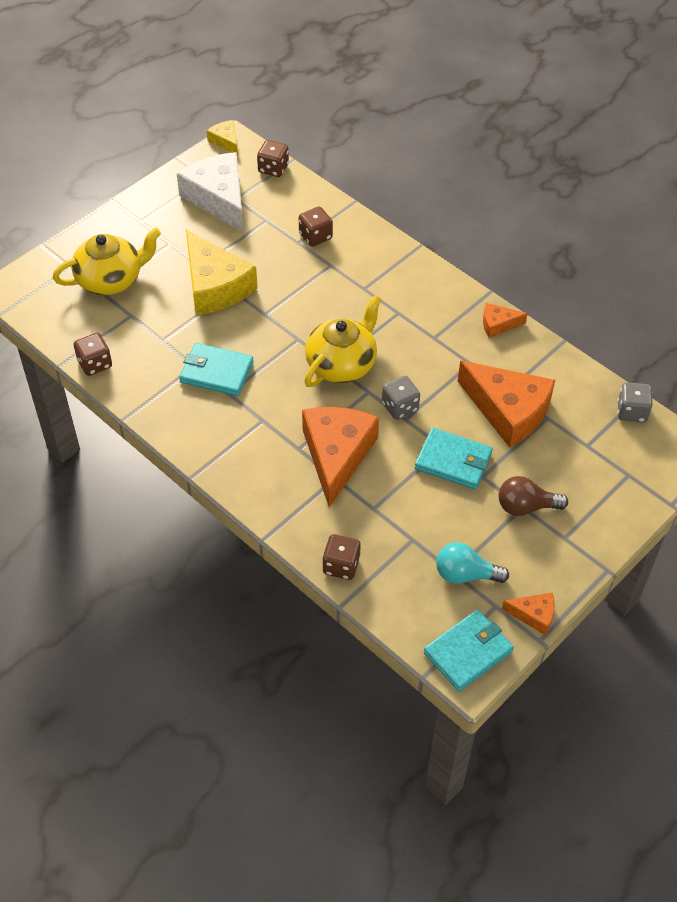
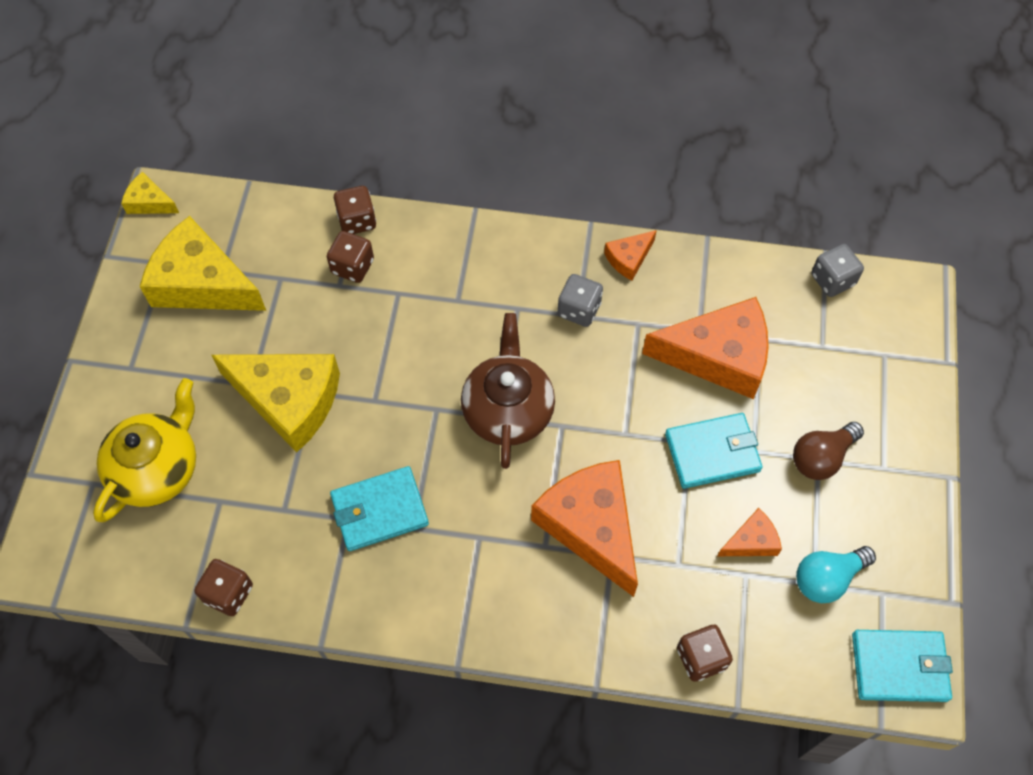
camera: 35 degrees left, 10 degrees up
(218, 198) = (202, 283): white cheese -> yellow cheese
(273, 168) = (235, 207): brown dice -> brown dice (357, 221)
(342, 364) = (508, 410): yellow teapot -> brown teapot
(400, 407) = (609, 423): grey dice -> grey dice (579, 310)
(468, 652) = (899, 667): turquoise wallet -> turquoise wallet turned 75 degrees clockwise
(534, 615) = (924, 578): orange cheese -> orange cheese (751, 541)

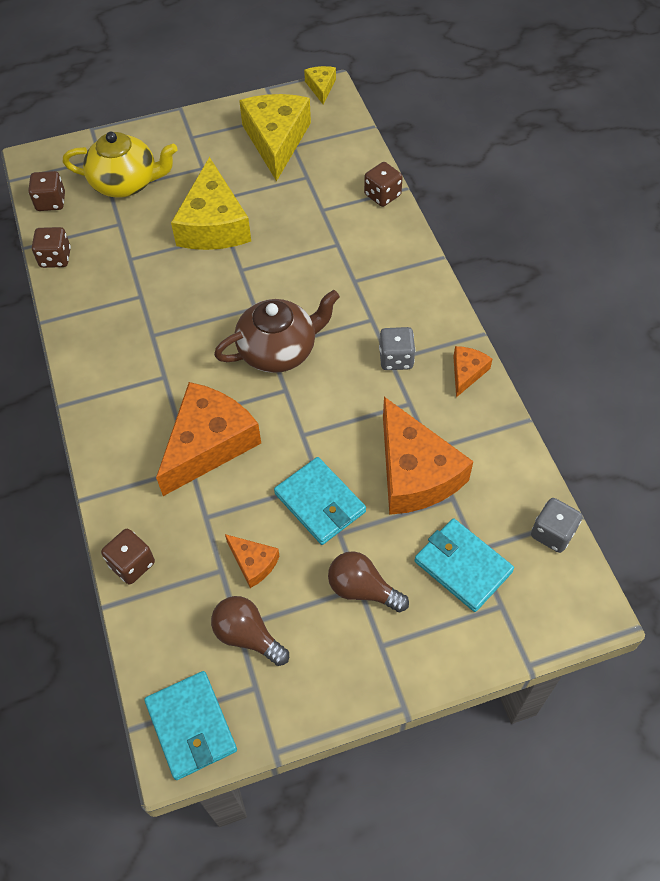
camera: 65 degrees right, 5 degrees down
(352, 266) = (342, 210): brown dice -> brown dice (51, 202)
(379, 510) = (155, 310): turquoise wallet -> turquoise wallet (463, 566)
(629, 258) = (467, 372): orange cheese -> orange cheese turned 90 degrees clockwise
(827, 578) = (247, 636): turquoise light bulb -> brown light bulb

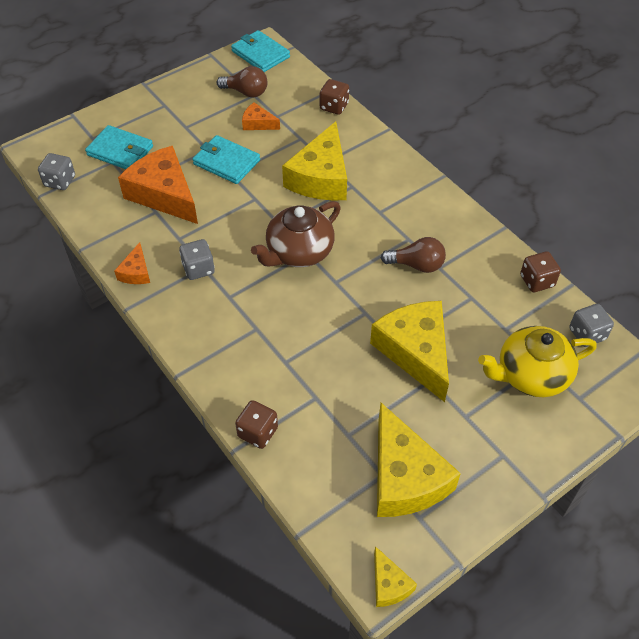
camera: 160 degrees right, 5 degrees down
(51, 202) = (587, 334): brown dice -> grey dice
(208, 443) = (321, 177): orange cheese -> yellow cheese
(362, 589) = (183, 126): brown light bulb -> brown light bulb (417, 265)

